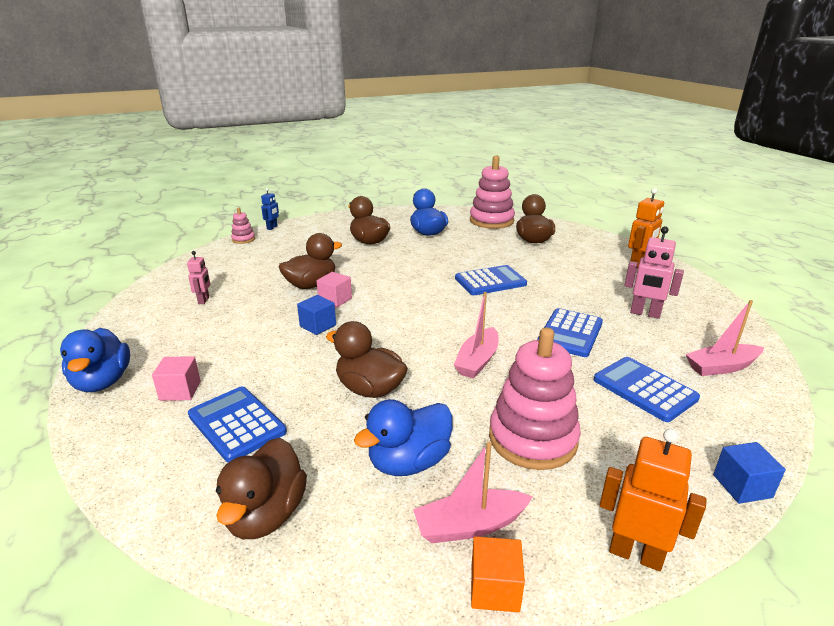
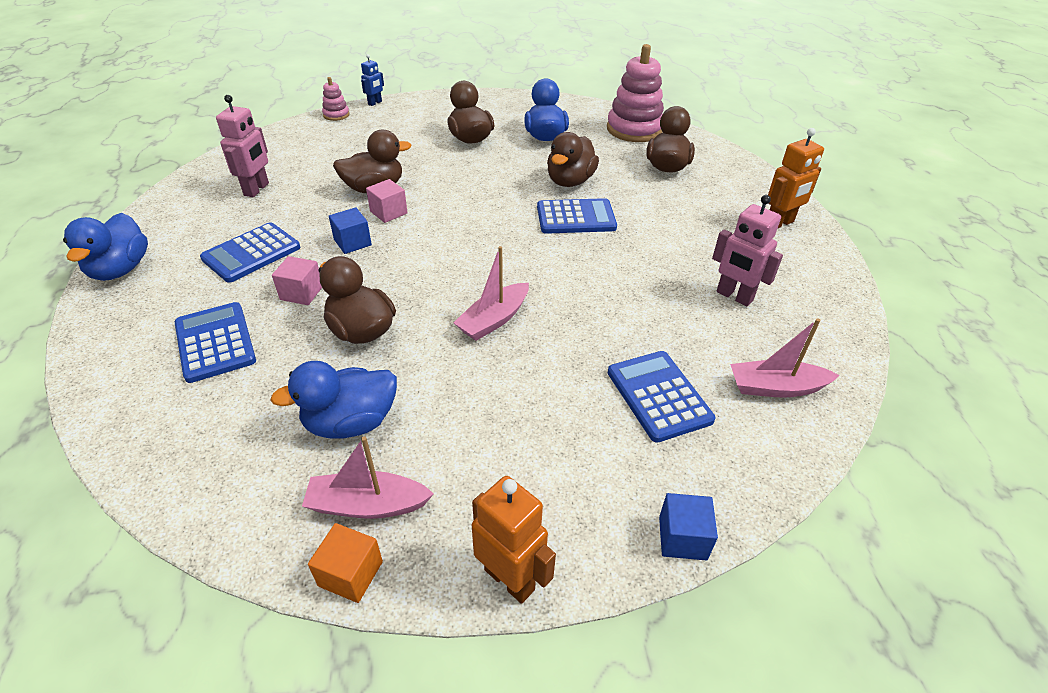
camera: 15 degrees right, 15 degrees up
(180, 391) = (183, 294): pink cube -> pink cube (301, 293)
(204, 300) = (257, 189): pink robot -> pink robot, size x1.65
(266, 515) = (192, 445): brown duck -> brown duck (570, 181)
(532, 438) = (491, 426): pink stacking toy -> none
(570, 333) = (622, 305): blue calculator -> blue calculator (251, 253)

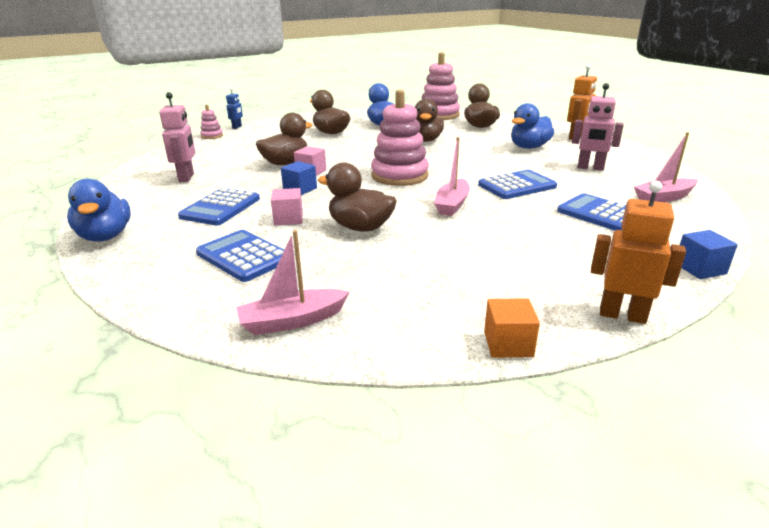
camera: 20 degrees left, 15 degrees down
(351, 422) = (409, 271): blue duck -> blue duck (529, 147)
(367, 505) = (475, 307): pink boat -> pink boat (292, 321)
(480, 247) = (399, 176): none -> pink stacking toy
(576, 217) = (449, 154): blue calculator -> blue calculator (517, 186)

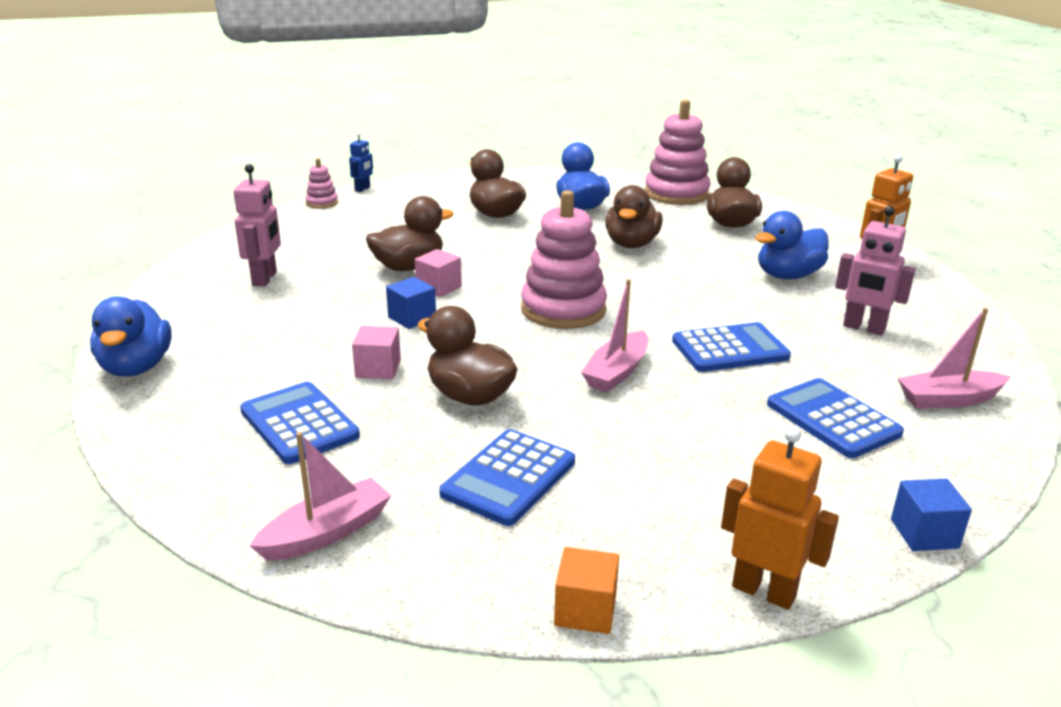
camera: 10 degrees right, 0 degrees up
(220, 208) = (294, 338): blue calculator -> blue calculator (509, 478)
(292, 321) = (327, 532): pink boat -> pink boat turned 150 degrees clockwise

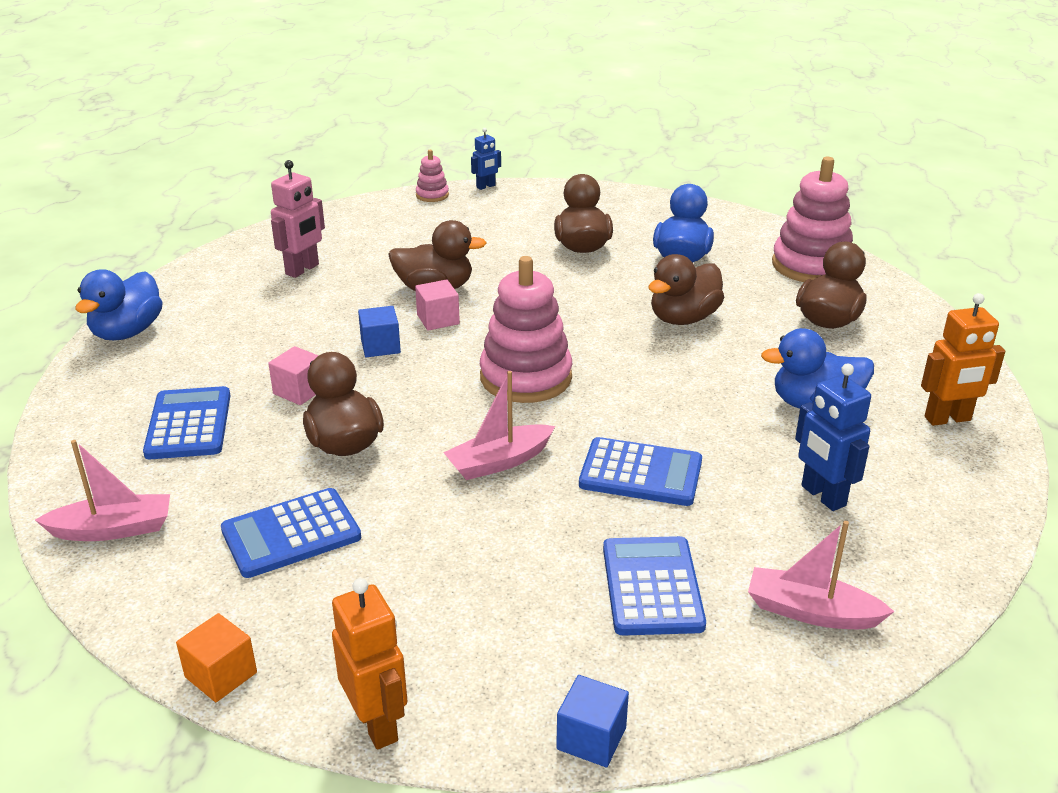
camera: 30 degrees right, 5 degrees up
(863, 328) = (822, 496): pink robot -> blue robot

